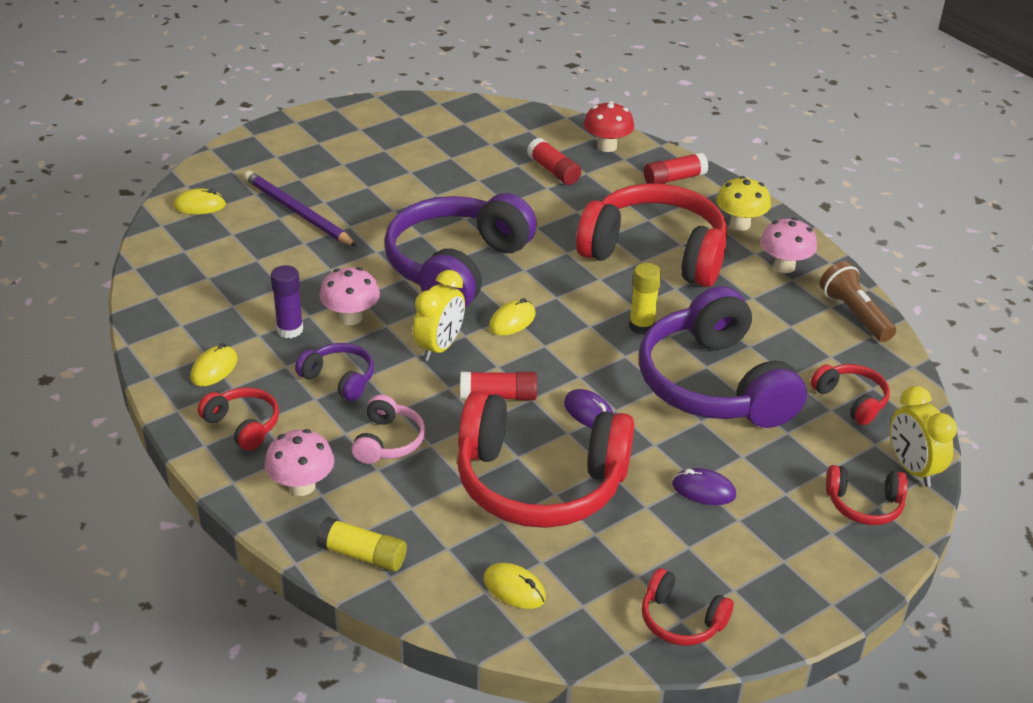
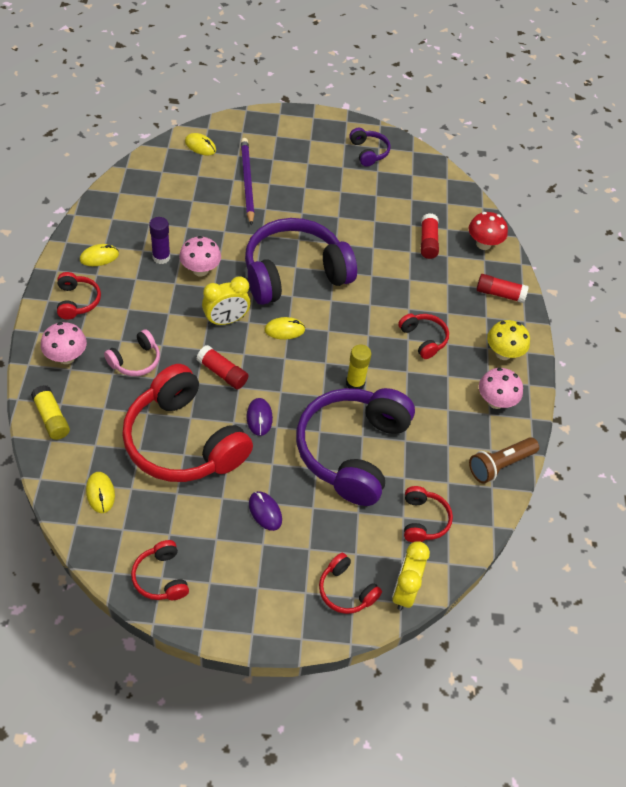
camera: 35 degrees right, 15 degrees up
(339, 379) = (153, 305): purple headphones -> purple headphones (368, 152)
(655, 253) = (423, 339): red headphones -> red headphones, size x0.45
(854, 314) = (500, 465): brown flashlight -> brown flashlight turned 135 degrees counterclockwise

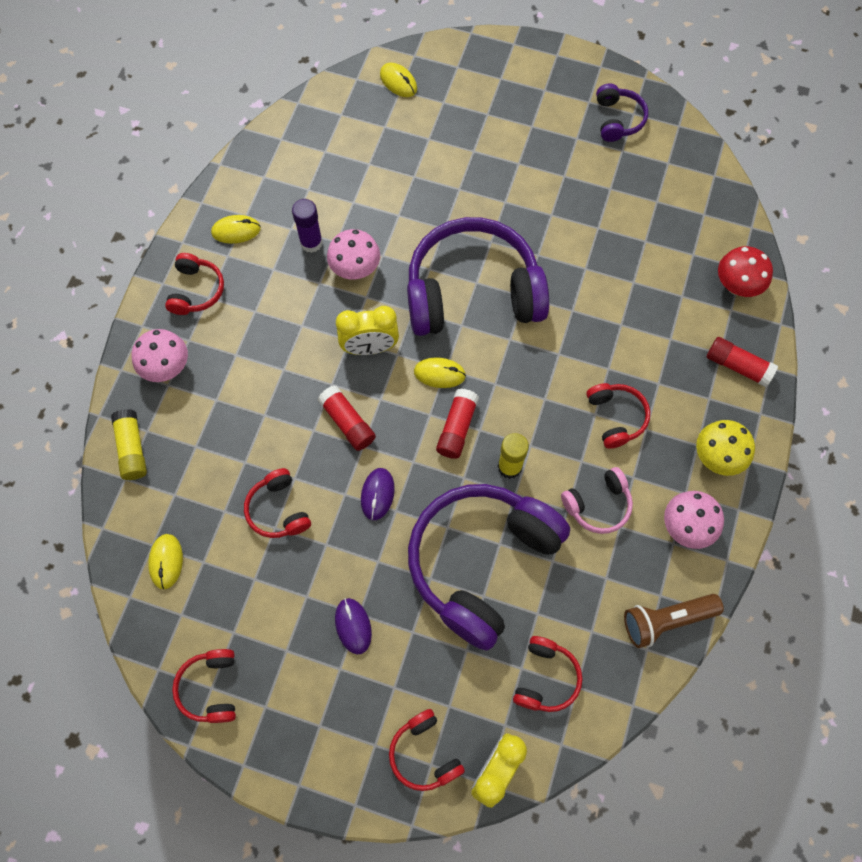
camera: 20 degrees right, 15 degrees up
(135, 361) = (247, 387): pink headphones -> pink headphones (598, 505)
(183, 441) = (278, 510): red headphones -> red headphones, size x0.45
(247, 182) = (445, 144): purple pencil -> none
(428, 242) = (661, 271): red glue stick -> red glue stick (457, 428)

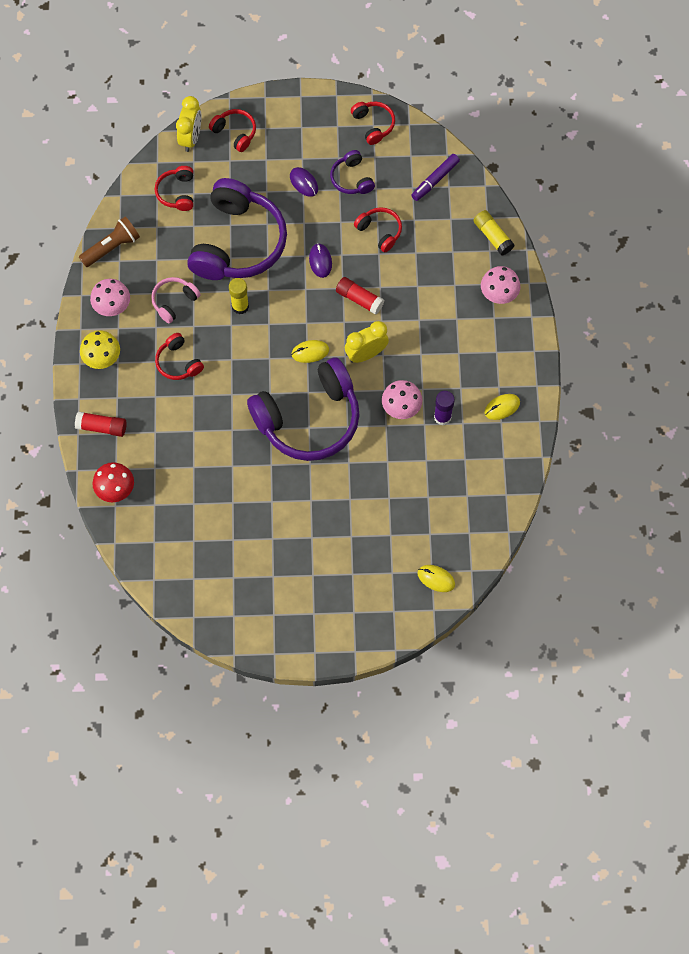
camera: 160 degrees right, 0 degrees up
(166, 561) = (435, 180): yellow mouse -> purple marker
(196, 290) = (507, 353): red headphones -> none
(457, 428) = (284, 320): red glue stick -> none
(618, 119) = (245, 605): purple headphones -> purple headphones (351, 179)

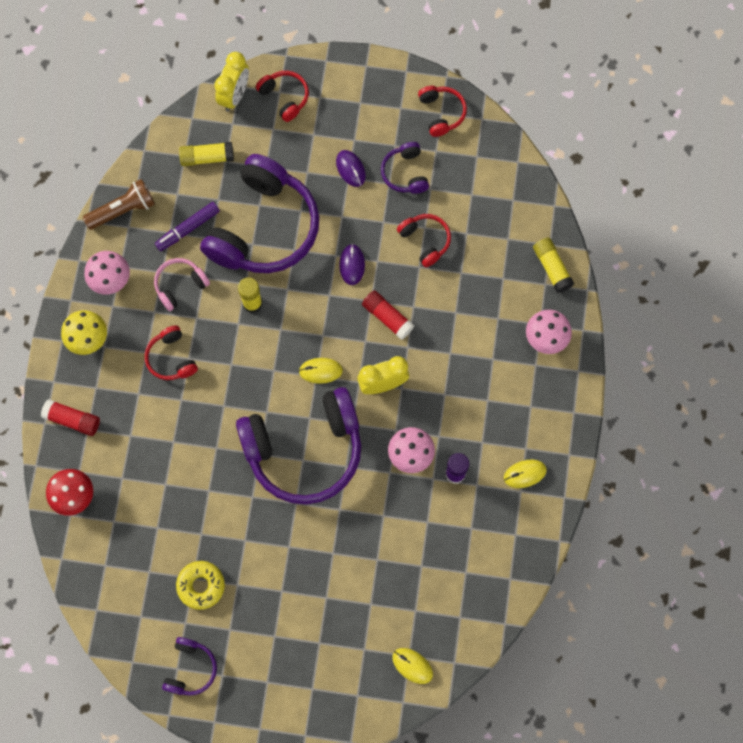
camera: 10 degrees right, 5 degrees up
(177, 193) = (207, 157): red headphones -> yellow glue stick
(241, 544) = (201, 585): none -> yellow donut
(245, 614) = (190, 669): none -> purple headphones
(435, 180) = (499, 190): purple marker -> purple marker (188, 229)

